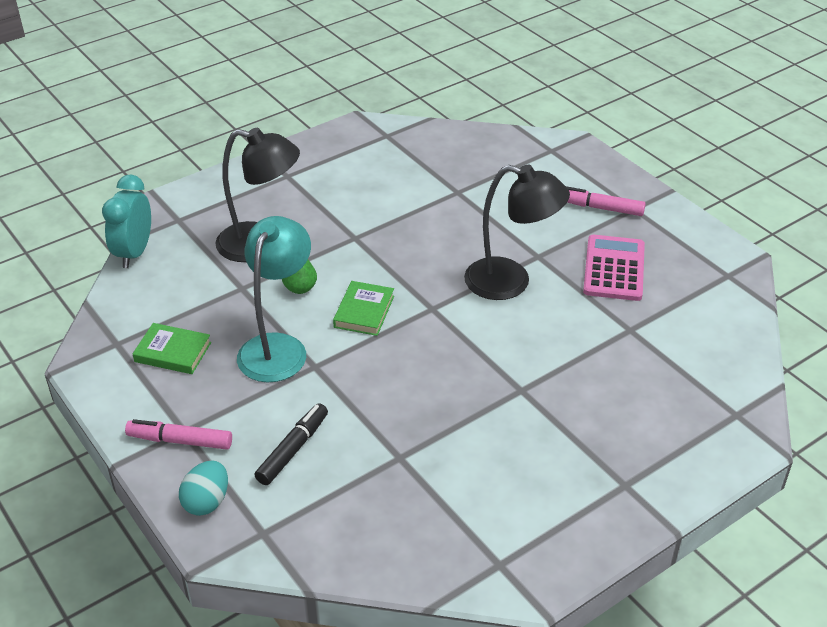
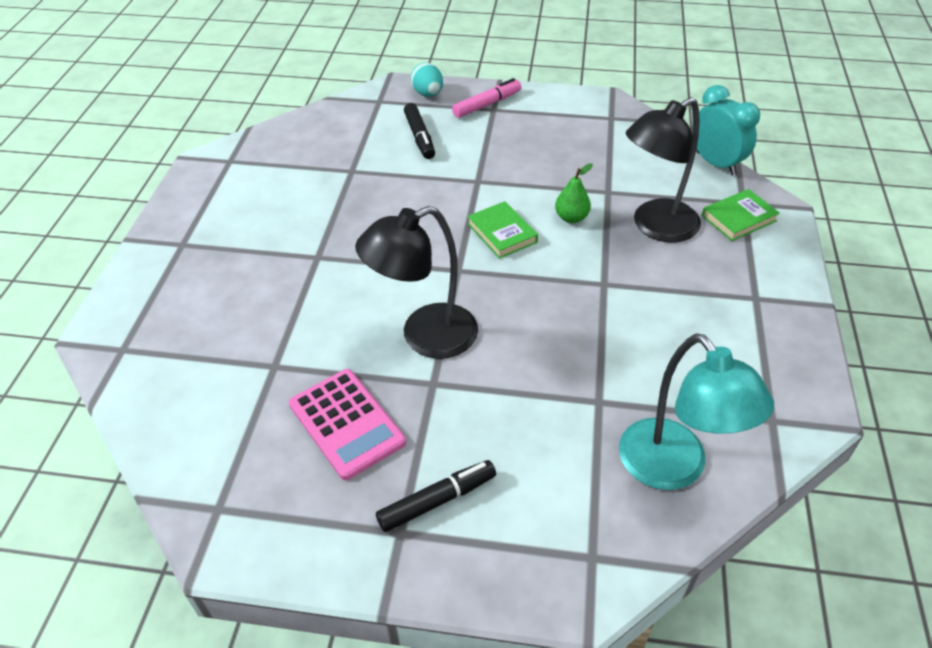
camera: 135 degrees right, 5 degrees up
(173, 352) = (572, 133): green book -> green book (739, 218)
(278, 347) = (518, 175): turquoise lamp -> turquoise lamp (673, 469)
(600, 208) = (437, 500): pink marker -> black marker

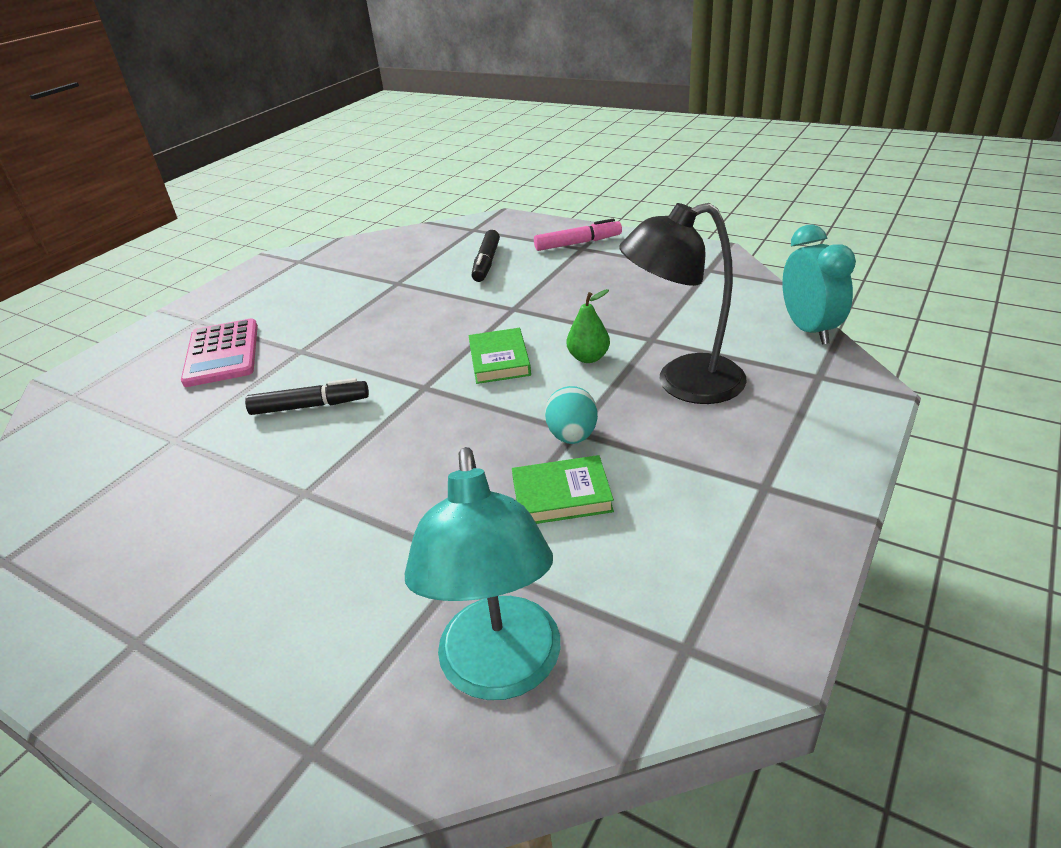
camera: 25 degrees right, 10 degrees down
(346, 423) = (187, 511): pink calculator -> pink calculator (222, 353)
(425, 337) = (336, 444): black lamp -> none
(428, 94) = (525, 228): turquoise egg -> turquoise egg (572, 436)
(437, 500) = (201, 620): black marker -> black marker (310, 406)
(739, 218) = (801, 392): green book -> green book (561, 495)

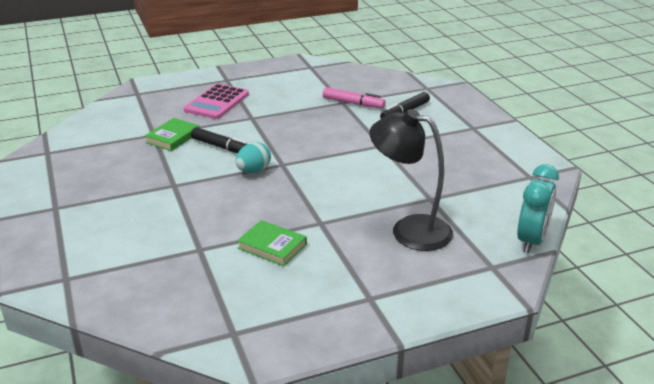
camera: 35 degrees right, 5 degrees down
(499, 360) = (335, 169): green book -> green book (173, 137)
(501, 671) = (156, 295): turquoise lamp -> none
(572, 436) = (315, 224): turquoise egg -> turquoise egg (253, 171)
(578, 243) = (475, 124): pink marker -> pink marker (353, 103)
(588, 358) = (381, 191): green pear -> none

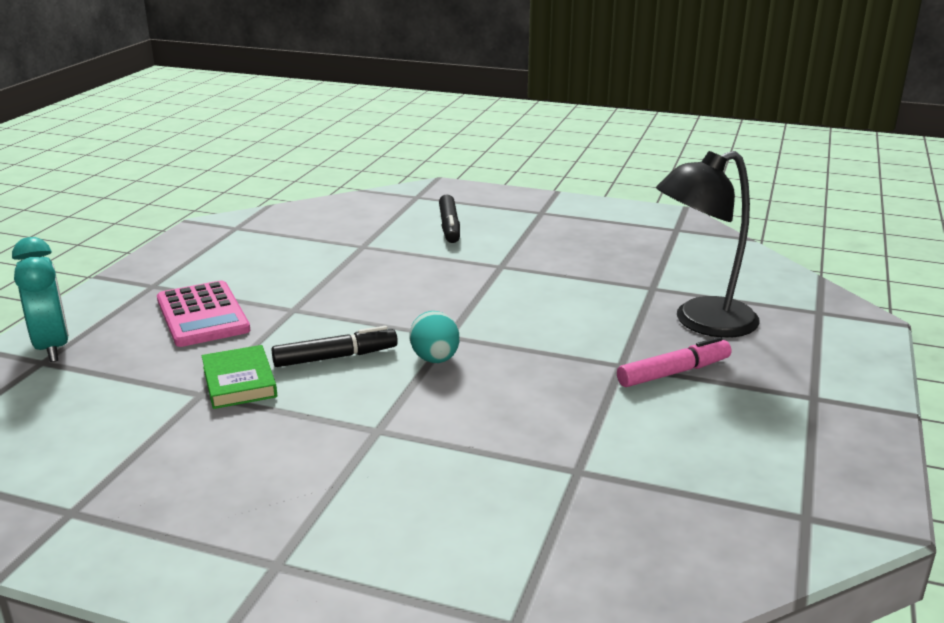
camera: 50 degrees left, 5 degrees down
(272, 246) = (636, 415): green book -> none
(353, 103) = (377, 242): pink marker -> pink marker (674, 373)
(531, 241) = (793, 276): turquoise clock -> turquoise clock (52, 347)

